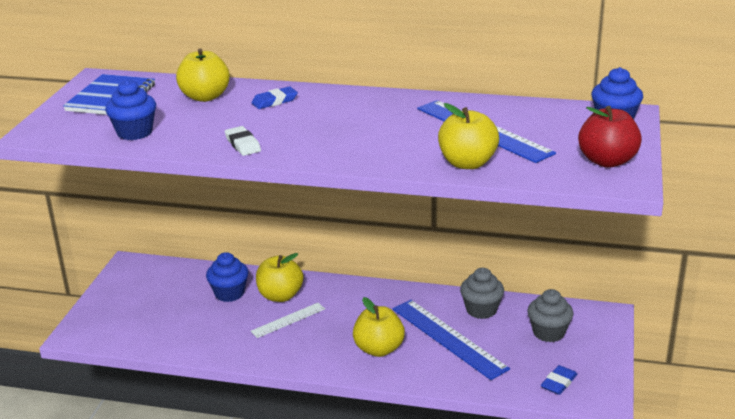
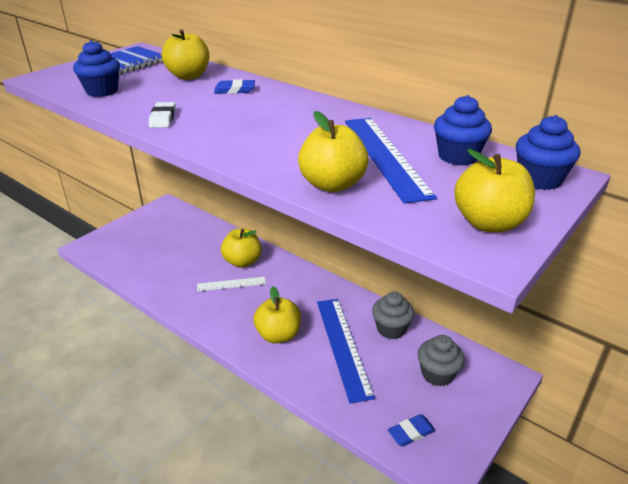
camera: 25 degrees right, 5 degrees up
(229, 293) = (209, 248): blue cupcake -> blue cupcake (458, 156)
(607, 161) = (489, 223): red apple -> yellow apple

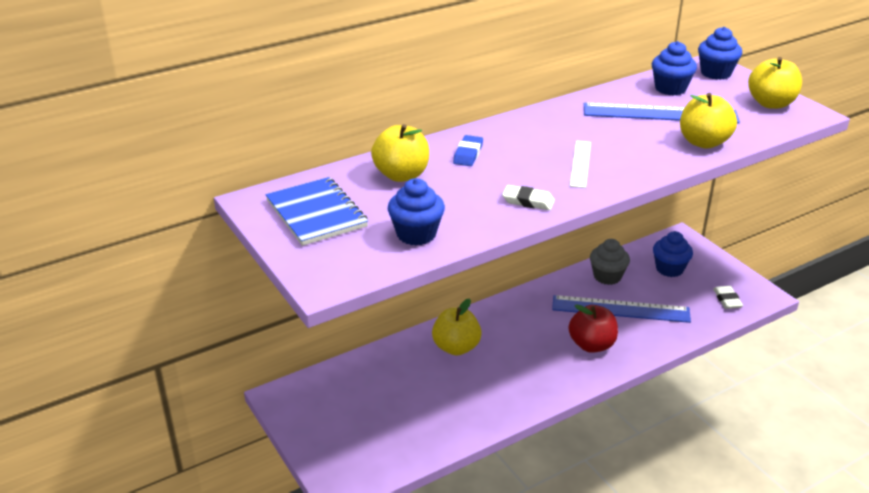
camera: 70 degrees left, 0 degrees up
(231, 284) = (494, 363): white ruler -> white ruler (580, 163)
(278, 335) = (591, 345): yellow apple -> red apple
(411, 432) = (727, 300): blue eraser -> white eraser
(437, 374) = (669, 269): grey cupcake -> blue cupcake

